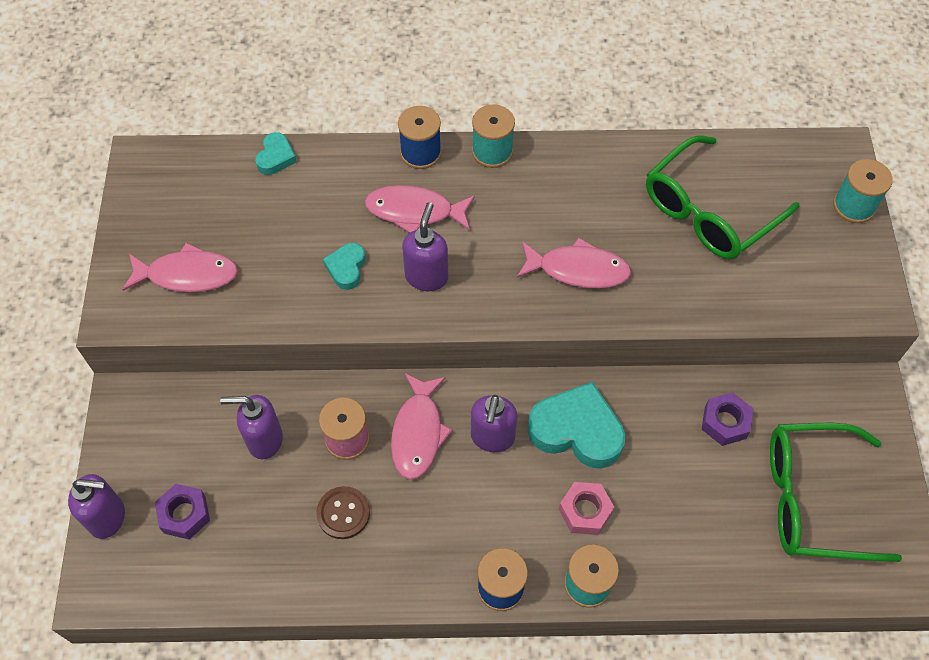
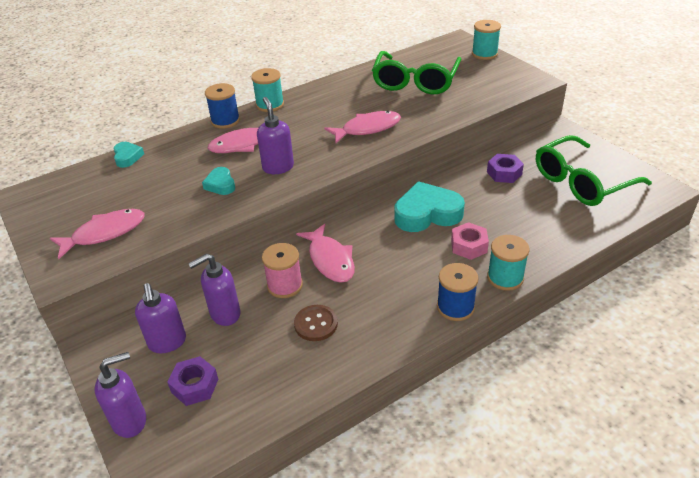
camera: 30 degrees left, 20 degrees down
(492, 438) = (380, 240): purple soap dispenser -> purple soap dispenser (167, 342)

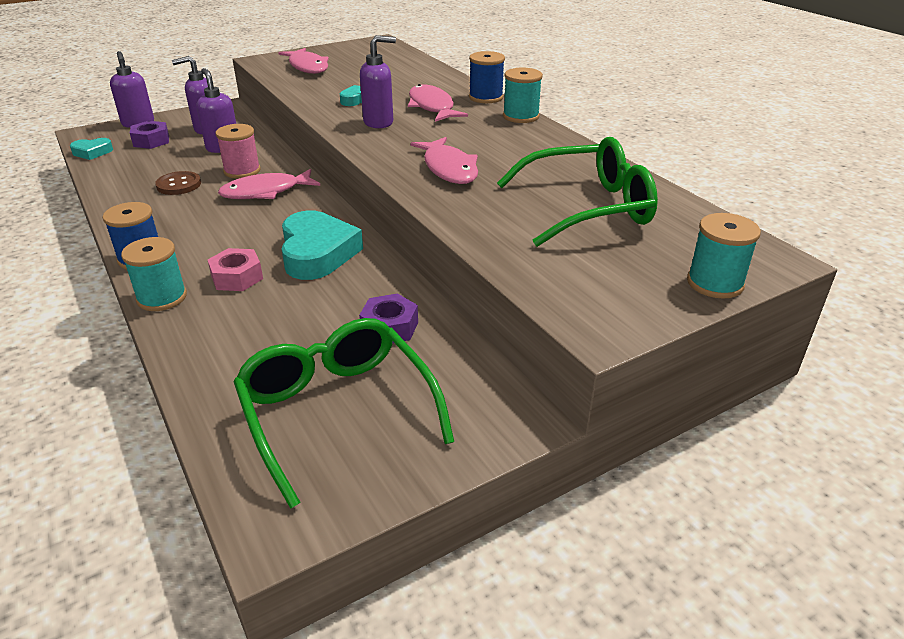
camera: 90 degrees right, 5 degrees down
(127, 157) = (424, 65): turquoise heart -> turquoise heart (92, 152)
(415, 82) = (587, 207): green glasses -> green glasses turned 150 degrees clockwise

